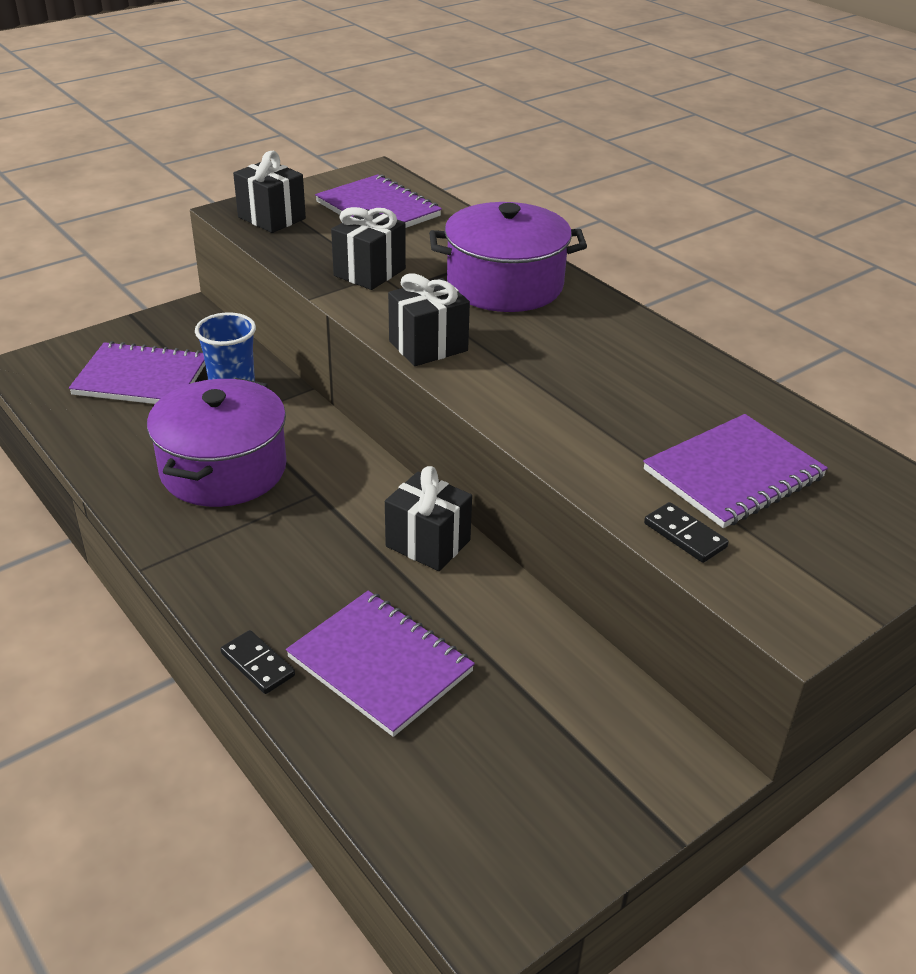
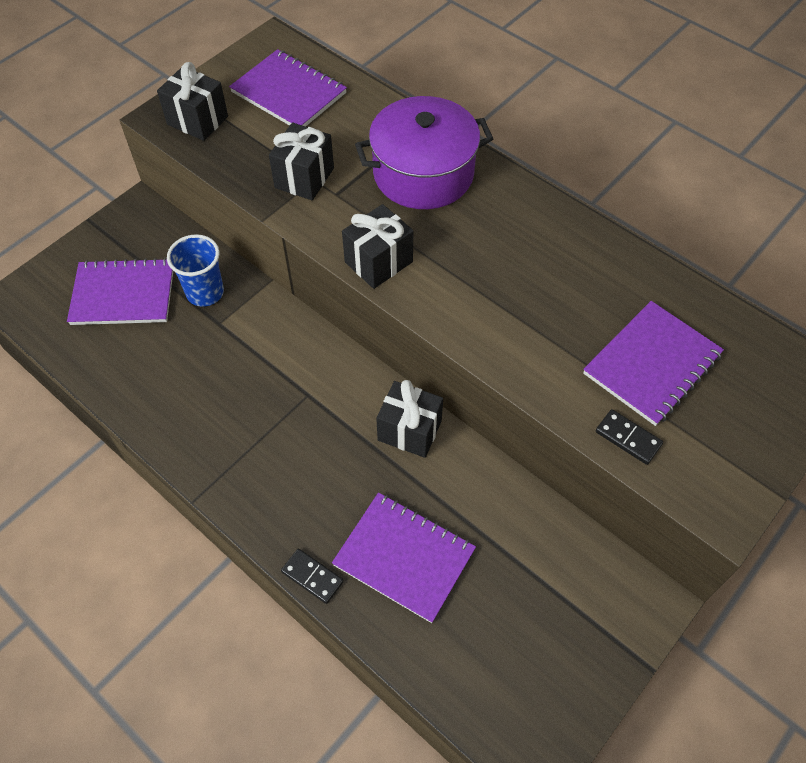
camera: 10 degrees left, 20 degrees up
(223, 469) = (225, 384): purple pot -> none

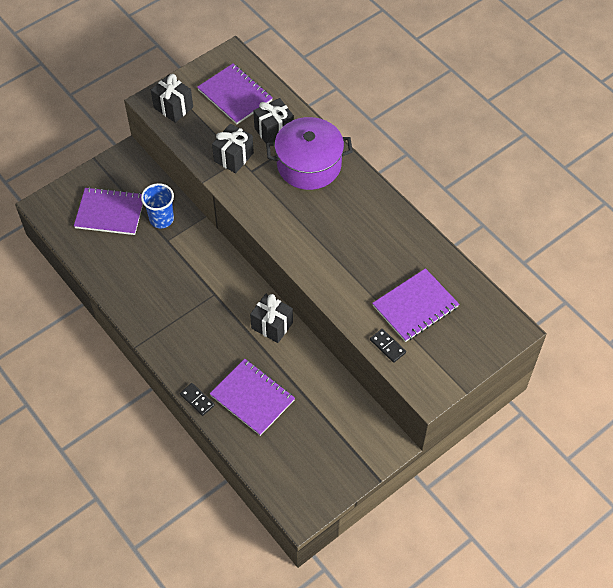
camera: 10 degrees right, 0 degrees up
(378, 262) = (268, 219): black gift -> black gift (274, 131)

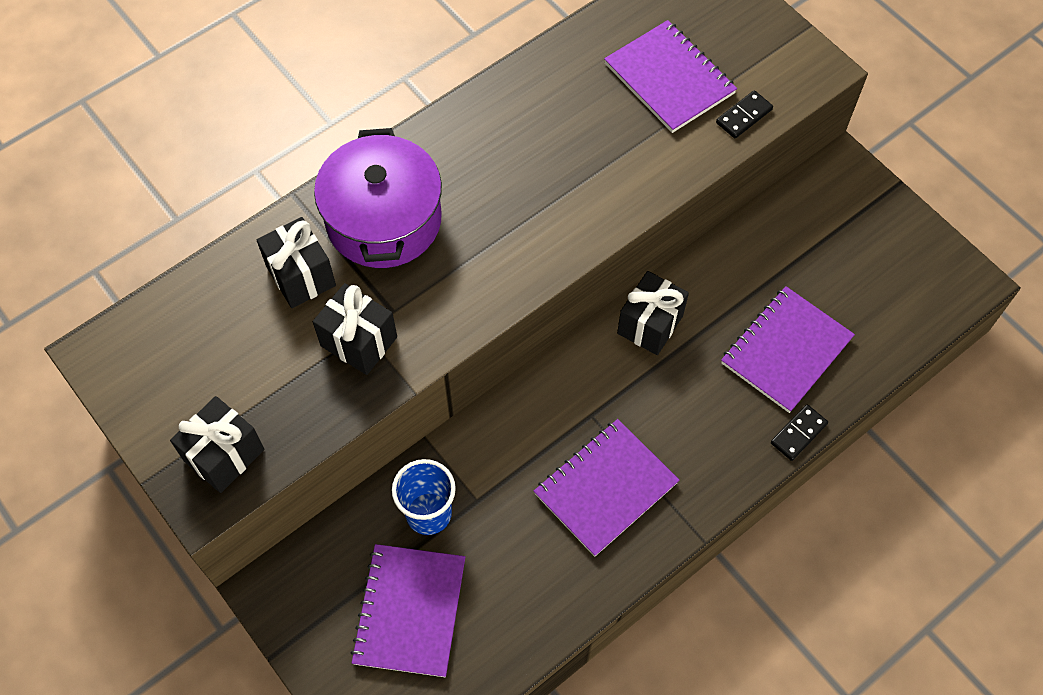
camera: 90 degrees left, 5 degrees up
(235, 95) = (206, 344): purple notebook -> purple notebook (605, 488)

